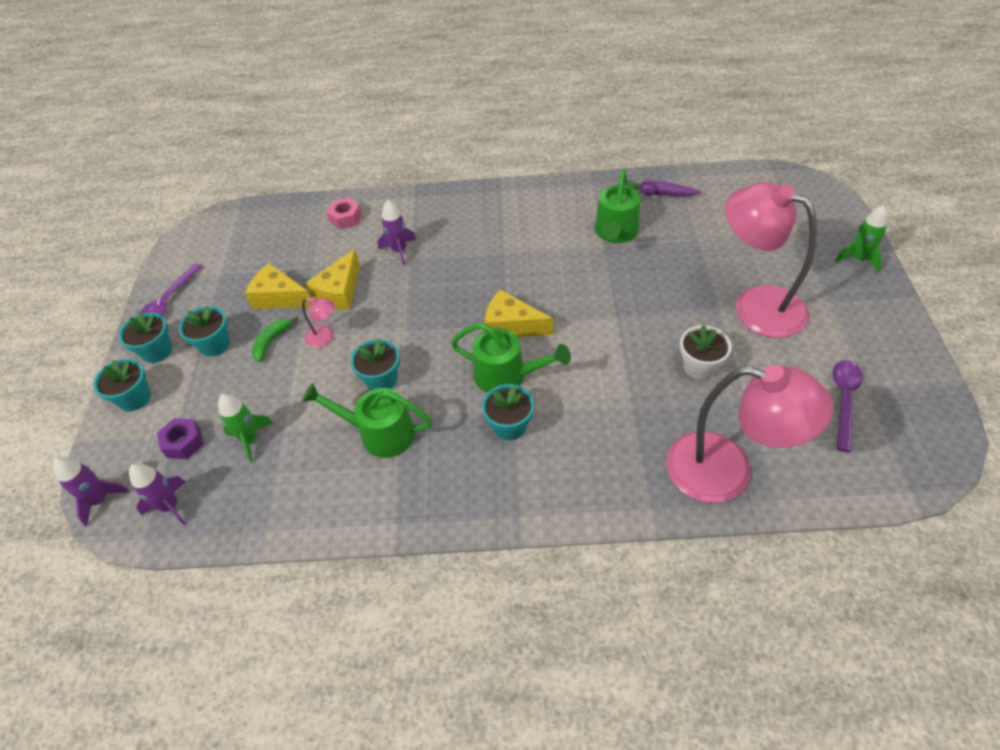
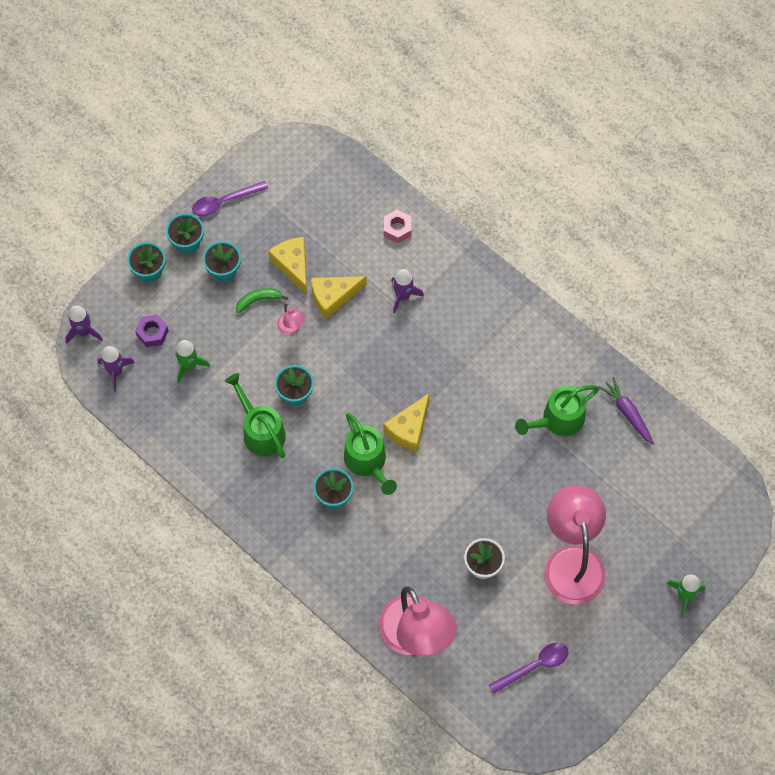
camera: 40 degrees right, 15 degrees up
(511, 325) = (409, 428): yellow cheese -> yellow cheese turned 120 degrees counterclockwise

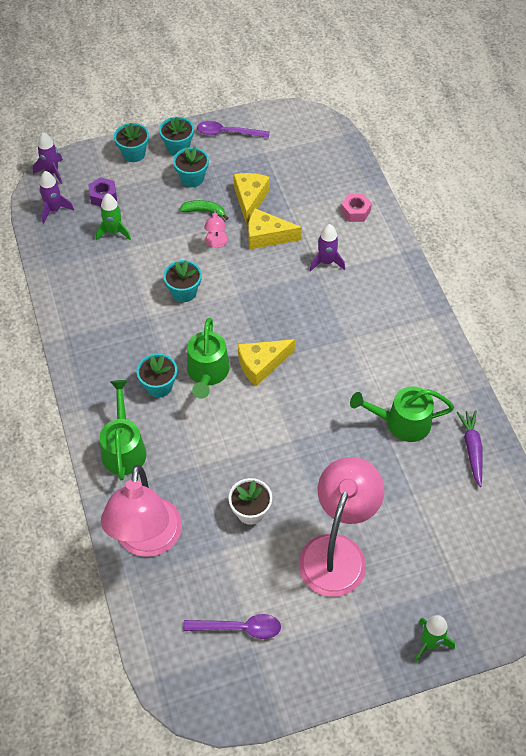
camera: 30 degrees right, 10 degrees down
(260, 431) = (135, 305): green watering can -> green watering can (124, 448)

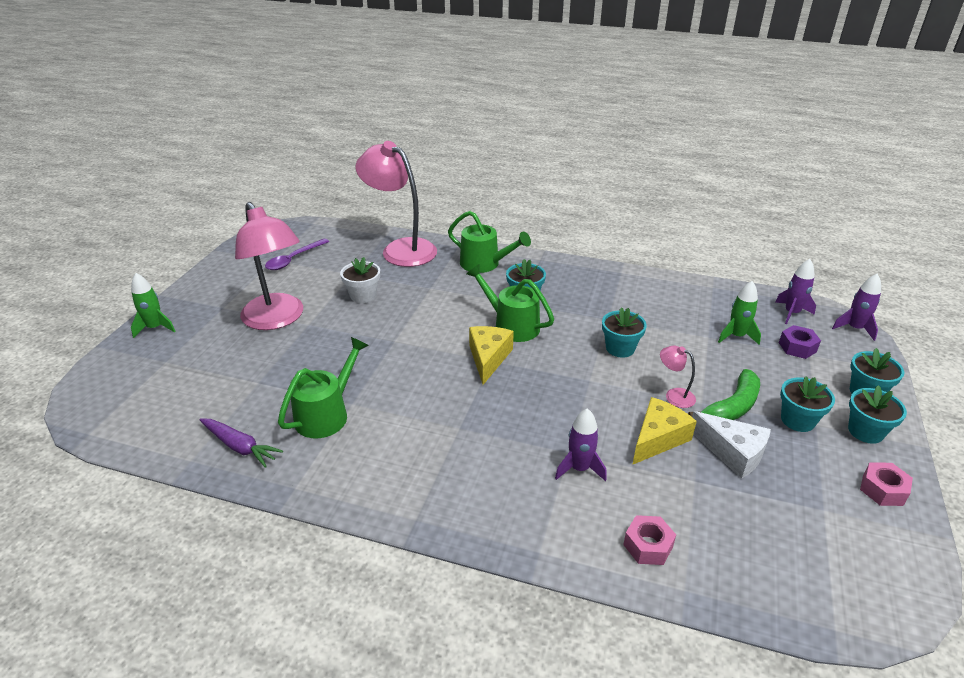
camera: 125 degrees right, 20 degrees down
(204, 211) = (732, 407): green banana -> green banana, size x1.54
(227, 133) = (882, 490): purple spoon -> pink nut
(250, 199) = (732, 452): yellow cheese -> white cheese

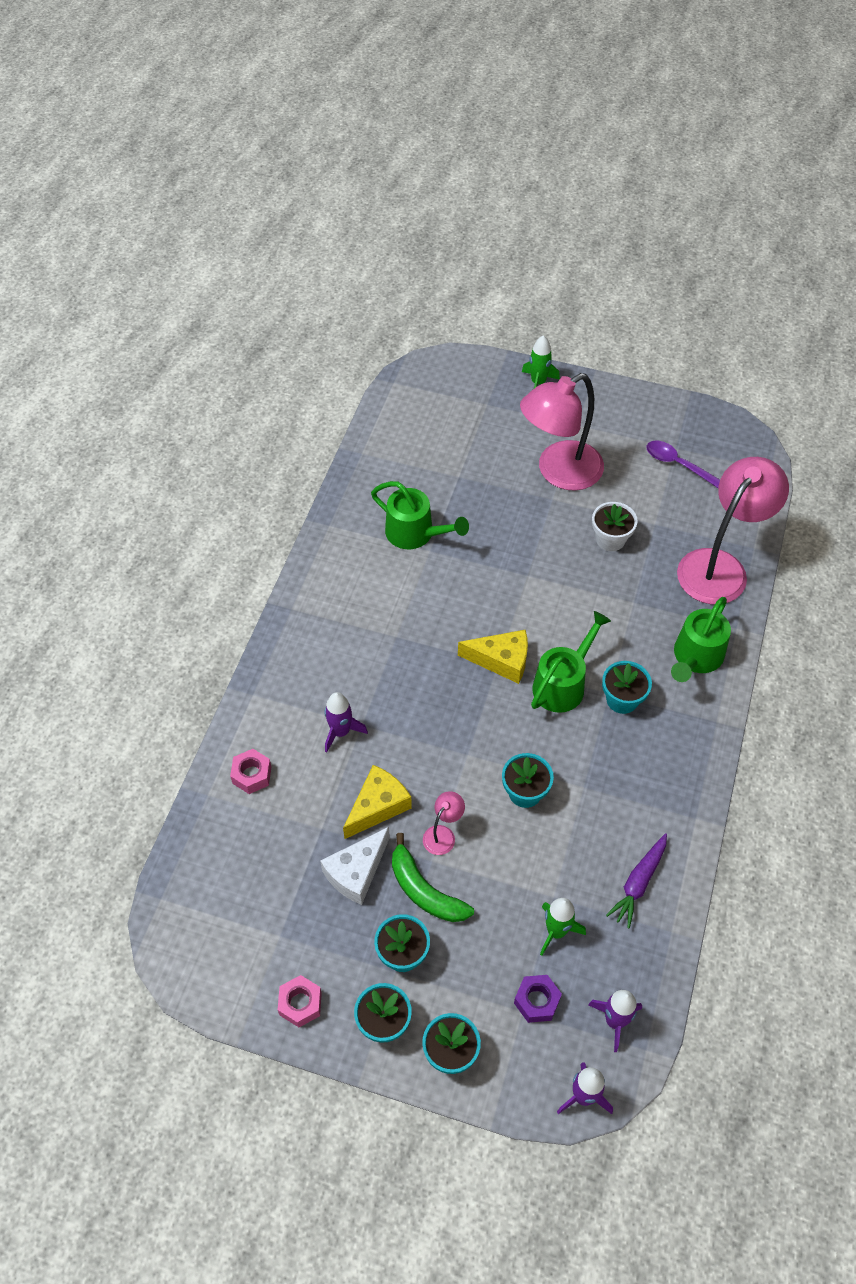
camera: 90 degrees right, 20 degrees up
(240, 447) = (376, 481): purple carrot -> purple carrot (638, 883)
(658, 438) = (378, 806): yellow cheese -> yellow cheese turned 90 degrees counterclockwise

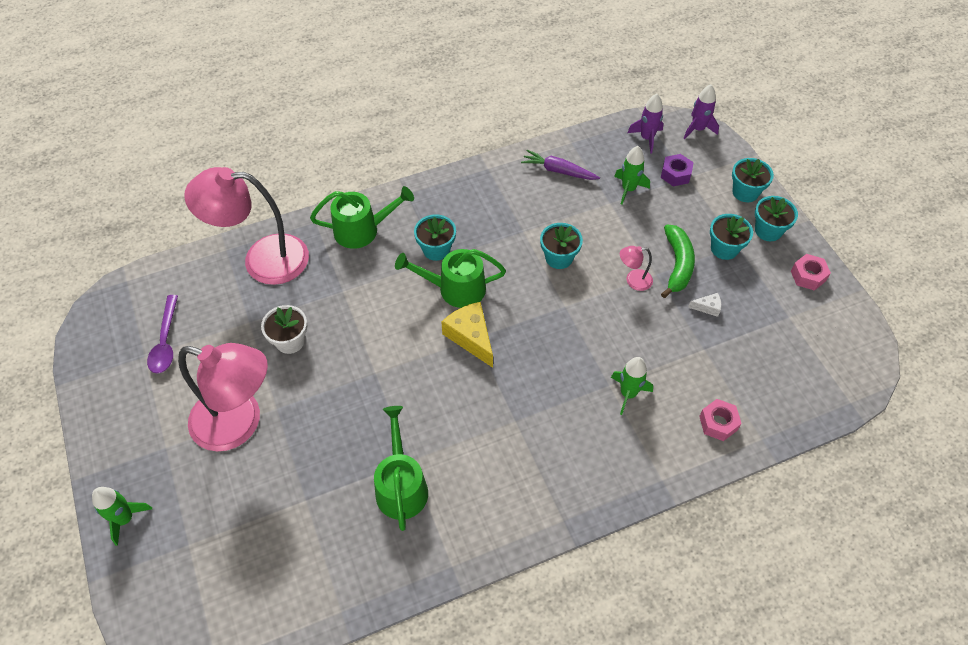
camera: 130 degrees left, 0 degrees up
(341, 732) = (628, 394): purple rocket -> green rocket
(356, 872) = (707, 307): white cheese -> white cheese, size x0.49
(378, 806) = (654, 329): yellow cheese -> none
(638, 883) = (558, 171): purple carrot -> purple carrot turned 150 degrees counterclockwise

